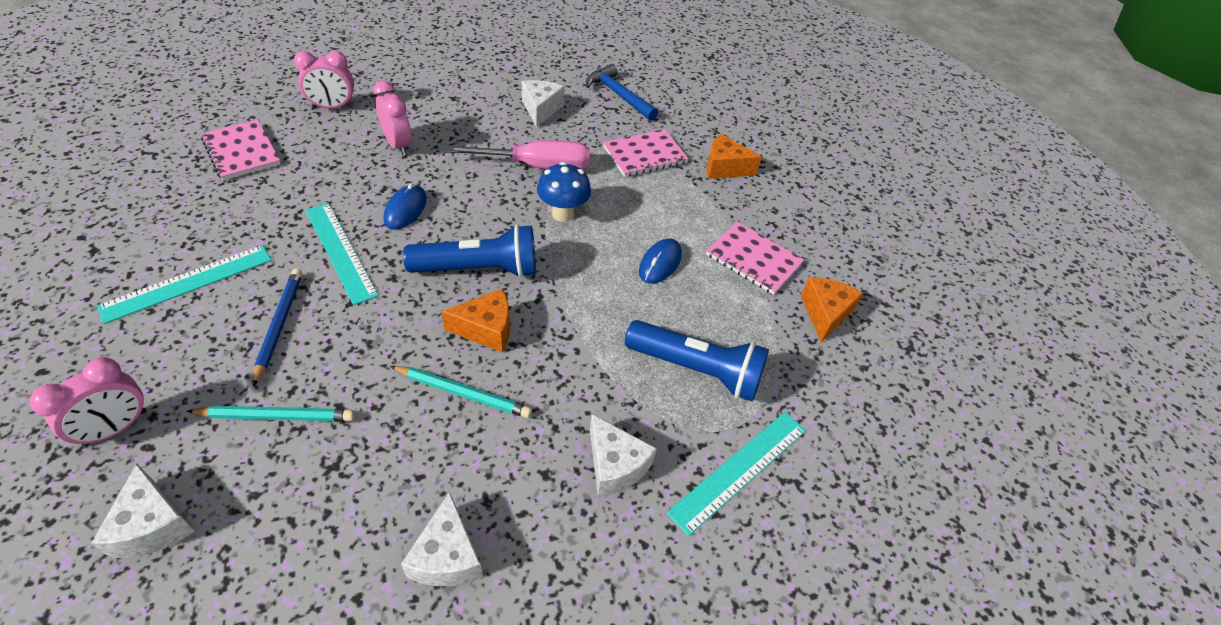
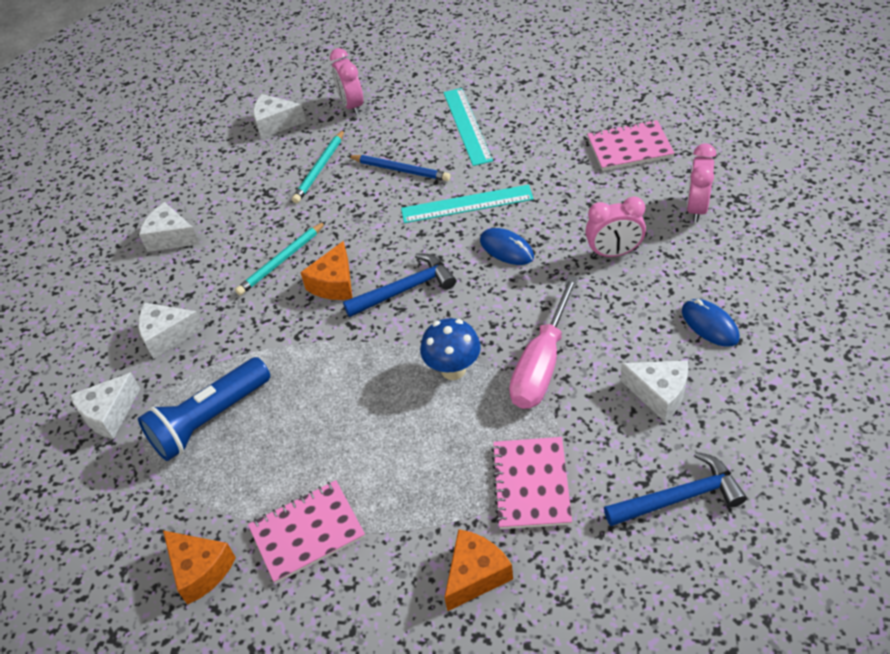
camera: 125 degrees right, 0 degrees up
(479, 269) = (404, 289): blue flashlight -> blue hammer
(660, 263) = (345, 436): blue mouse -> blue mouse (709, 325)
(739, 470) = (109, 414): turquoise ruler -> white cheese

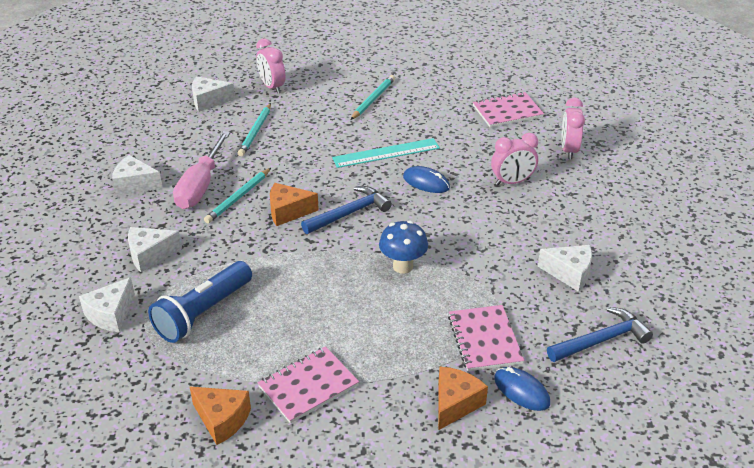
camera: 15 degrees left, 10 degrees down
(334, 283) = (288, 212): orange cheese -> orange cheese turned 75 degrees clockwise
(400, 170) = (325, 131): blue pencil -> none
(467, 126) = (373, 99): turquoise ruler -> turquoise pencil
(542, 364) = (473, 259): pink screwdriver -> pink screwdriver (200, 185)
(709, 325) = (597, 226): blue mouse -> blue mouse (521, 391)

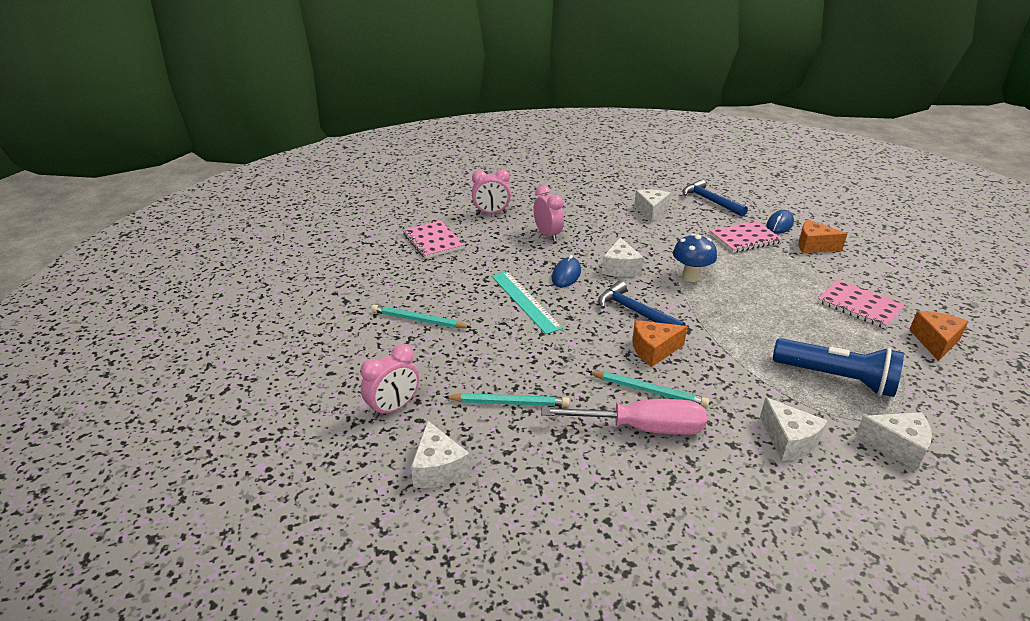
camera: 100 degrees left, 5 degrees down
(135, 184) = (670, 496): white cheese -> white cheese (620, 268)
(288, 212) = (653, 350): orange cheese -> orange cheese turned 90 degrees clockwise

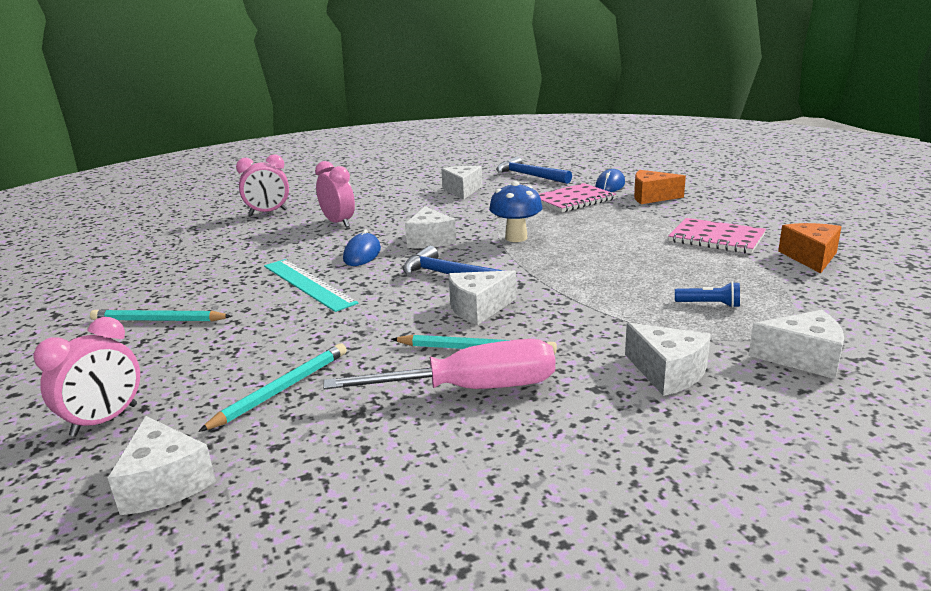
camera: 10 degrees left, 10 degrees down
(433, 241) = (190, 244): pink notebook -> none
(509, 403) = (282, 389): turquoise pencil -> turquoise pencil turned 45 degrees counterclockwise
(653, 350) = (478, 308): orange cheese -> white cheese
(836, 378) = (709, 304): blue flashlight -> blue flashlight, size x0.42

